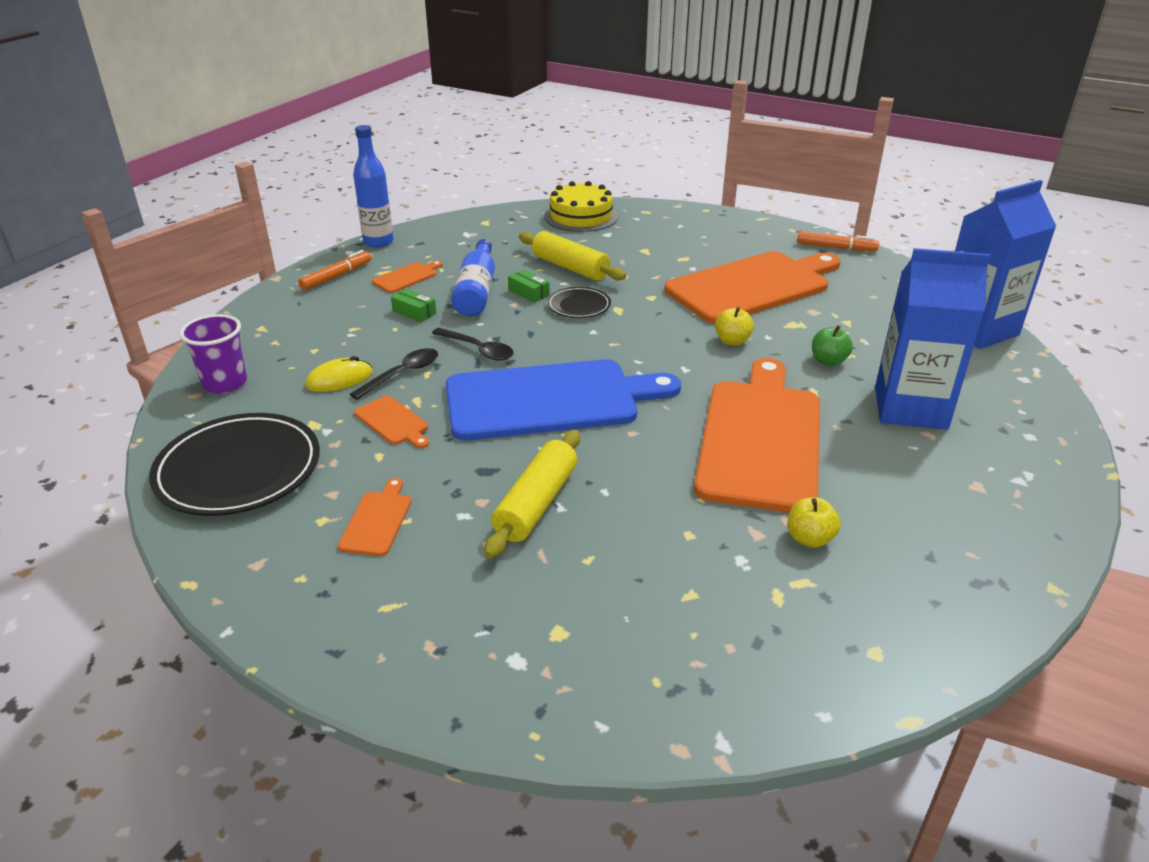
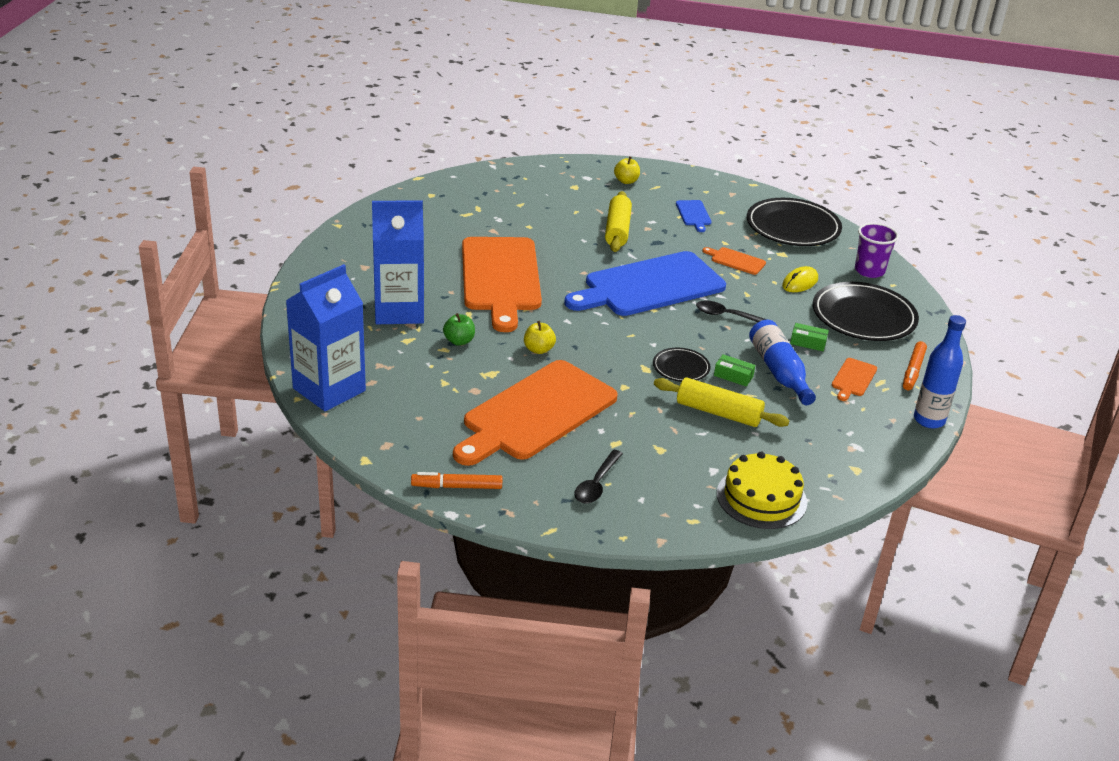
camera: 160 degrees right, 0 degrees up
(314, 330) = (863, 316): none -> black plate
(377, 520) = (693, 214): orange cutting board -> blue cutting board
(402, 374) = (763, 291): black spoon -> black spoon (596, 484)
(809, 539) = (464, 231): yellow apple -> yellow apple (626, 181)

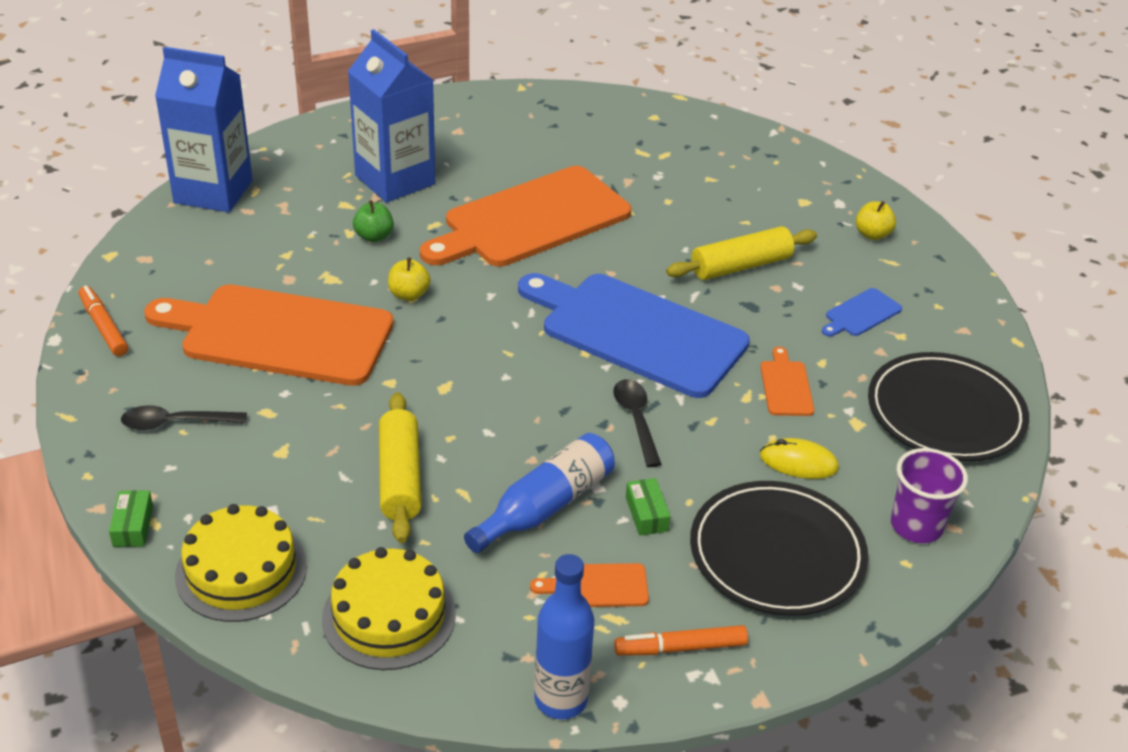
camera: 60 degrees right, 5 degrees up
(681, 367) = (473, 415): black plate -> none
(733, 376) = (496, 466): green box -> green box (133, 526)
(834, 455) = (389, 616): none -> yellow cake

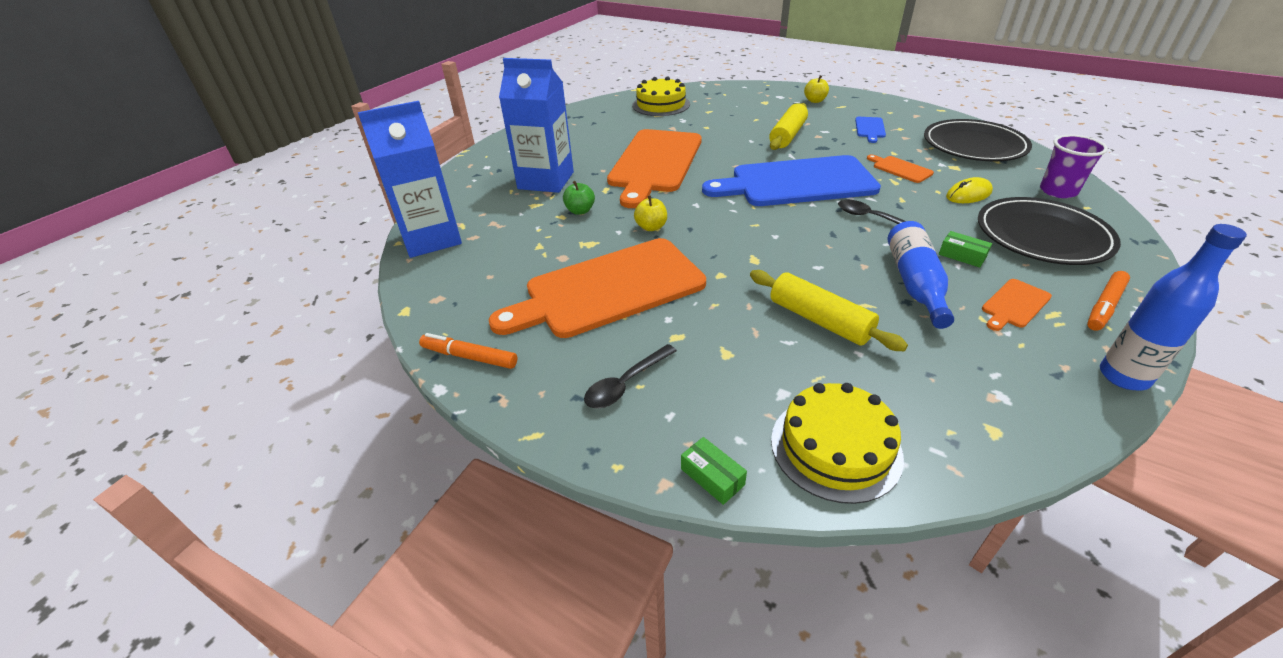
camera: 35 degrees left, 0 degrees up
(389, 616) = (964, 403): yellow cake -> yellow cake (661, 105)

